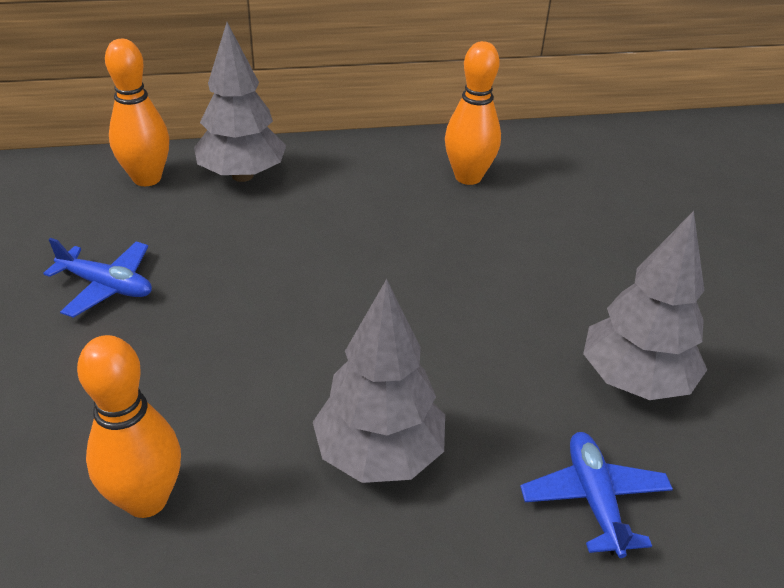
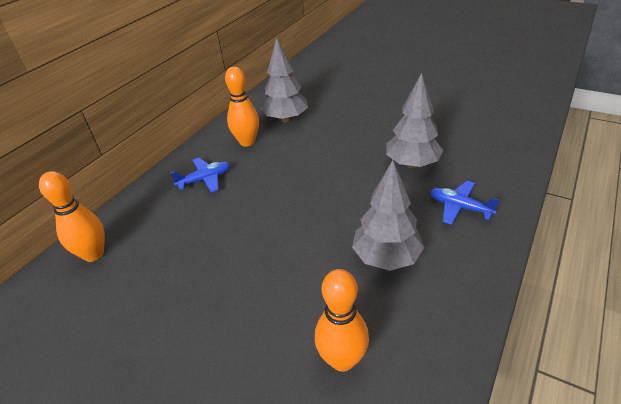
camera: 45 degrees left, 0 degrees up
(106, 286) = (165, 312): blue plane -> blue plane (205, 179)
(242, 175) = (145, 214): grey tree -> grey tree (286, 119)

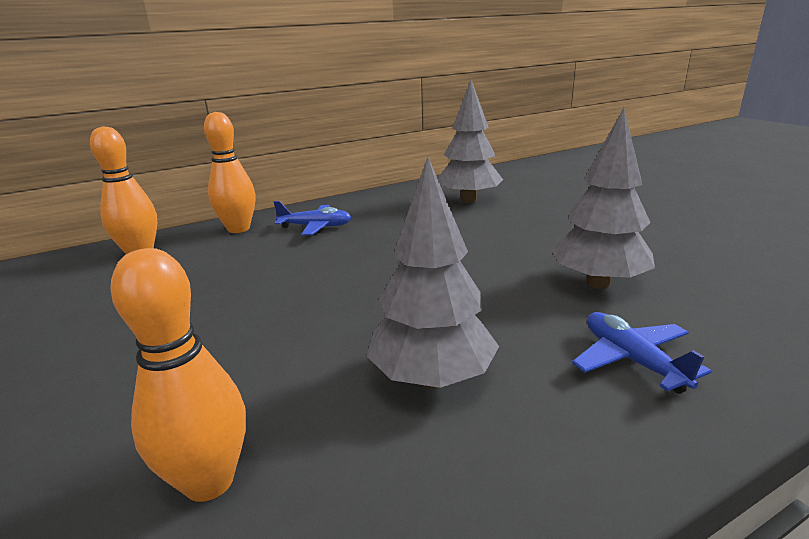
camera: 30 degrees right, 15 degrees down
(247, 142) = (400, 209): orange bowling pin -> orange bowling pin (238, 229)

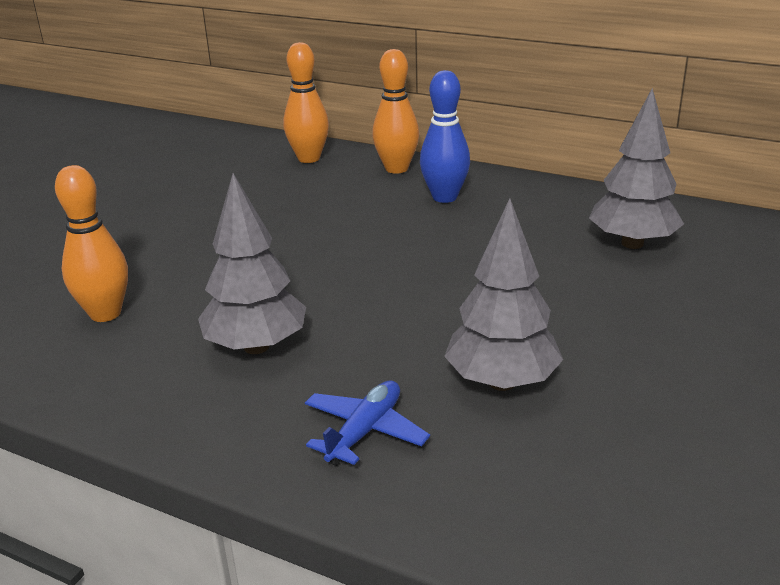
camera: 55 degrees right, 5 degrees up
(315, 227) = (444, 197): blue plane -> blue bowling pin

